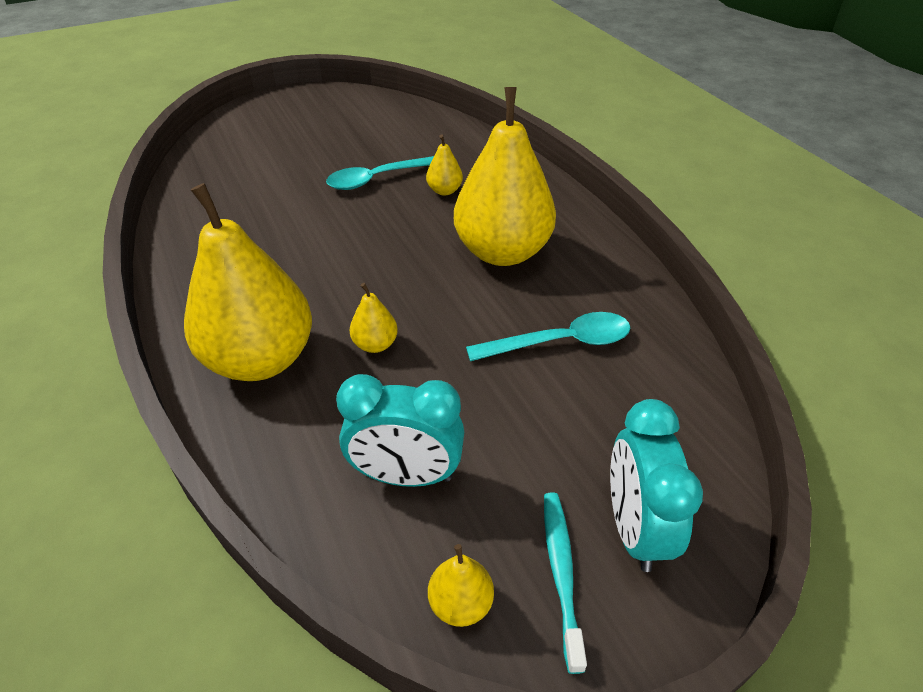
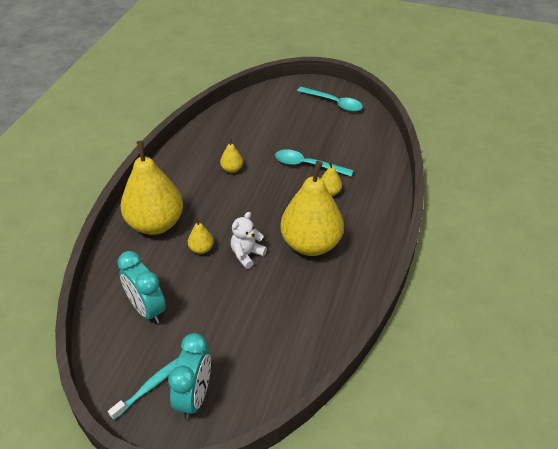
camera: 45 degrees right, 0 degrees up
(445, 311) = (247, 255): none -> white teddy bear
(460, 603) = (108, 366): yellow pear -> yellow pear (232, 169)
(560, 342) = (273, 306): turquoise spoon -> turquoise spoon (334, 103)
(634, 527) = (194, 397): turquoise clock -> turquoise clock turned 150 degrees clockwise

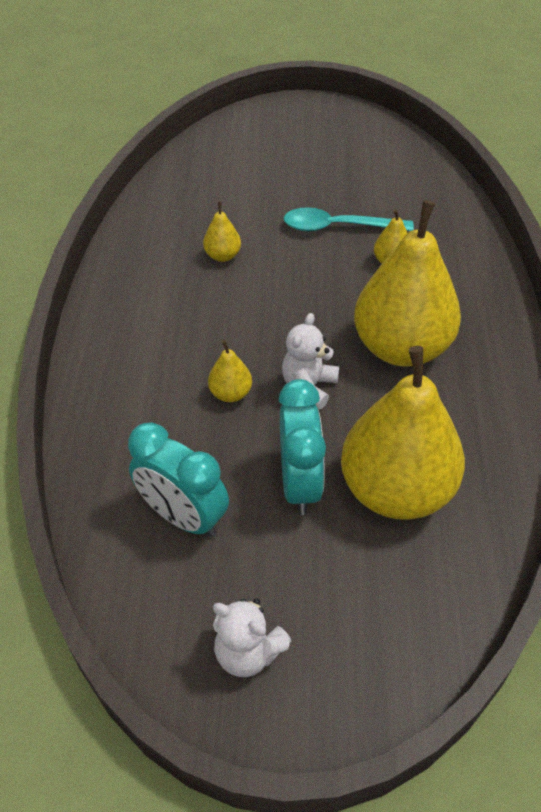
camera: 15 degrees left, 5 degrees up
(150, 387) = (248, 652): turquoise toothbrush -> white teddy bear
(155, 224) = (136, 369): yellow pear -> yellow pear (396, 490)
(194, 397) = (332, 649): turquoise clock -> turquoise clock (300, 483)
(334, 103) = (333, 128): turquoise spoon -> none

